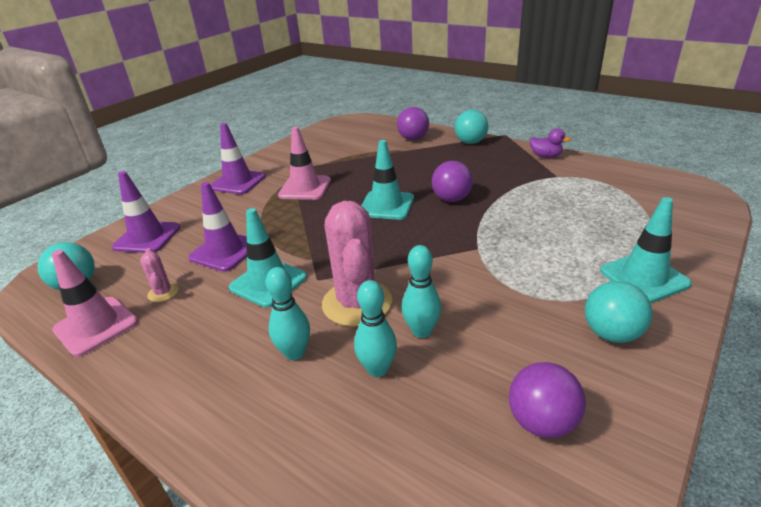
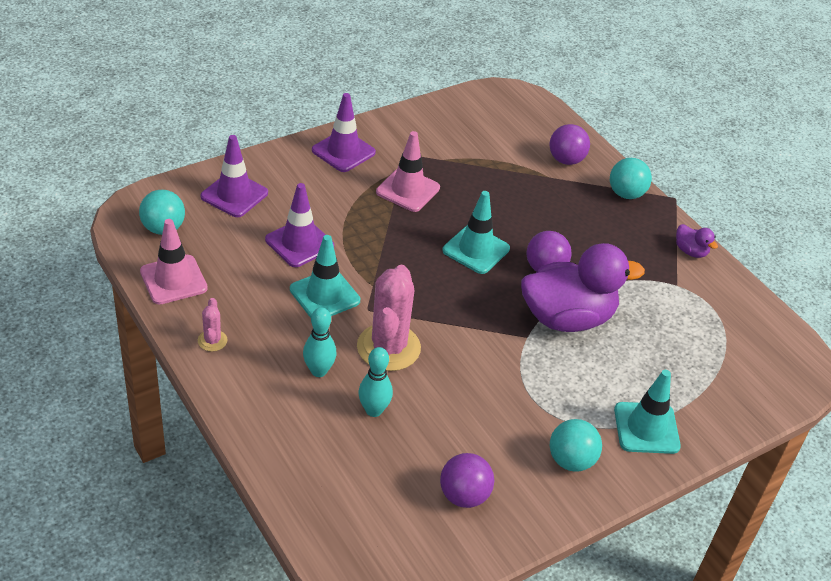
camera: 15 degrees right, 10 degrees up
(163, 292) = (234, 268): pink cactus -> pink cactus (212, 340)
(421, 331) = (425, 395): turquoise bowling pin -> none
(498, 223) = (567, 318): none -> purple duck

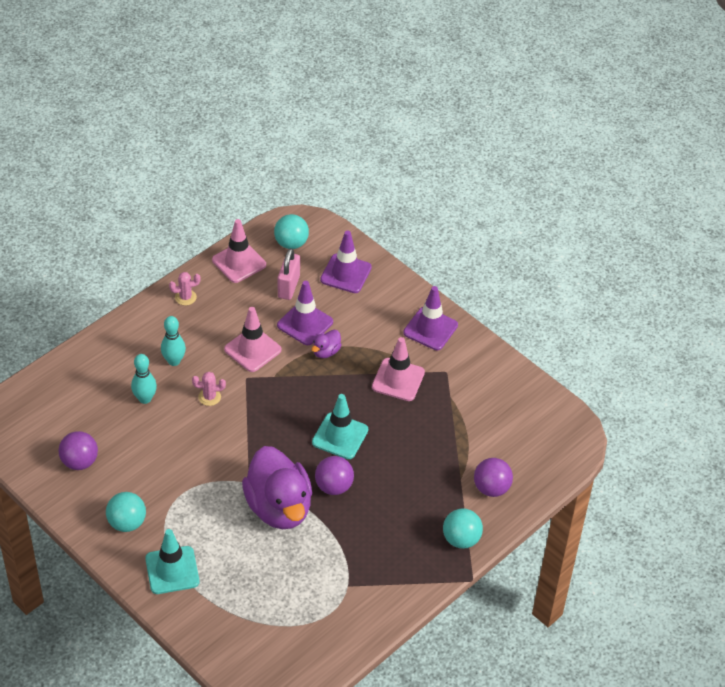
camera: 80 degrees right, 5 degrees up
(234, 245) = (288, 287): none -> pink padlock
(324, 295) = (252, 349): turquoise traffic cone -> pink traffic cone
(388, 347) = (209, 397): pink cactus -> pink cactus, size x0.46
(690, 251) = (398, 595): purple duck -> purple duck (326, 352)

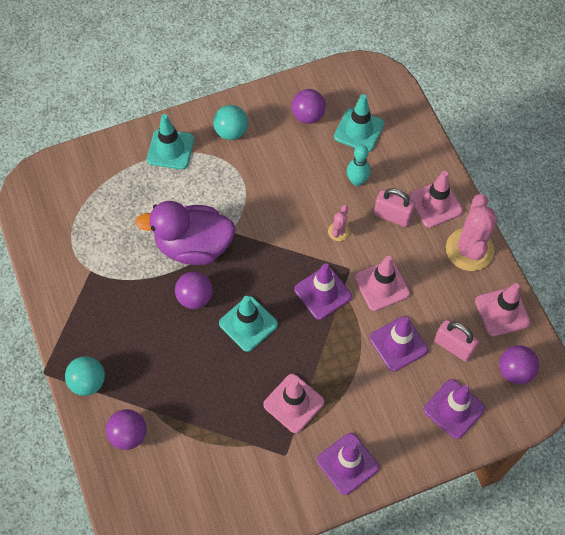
camera: 115 degrees right, 15 degrees up
(82, 414) = (359, 130): none -> turquoise traffic cone
(146, 333) = (435, 204): none -> pink traffic cone
(174, 361) = (392, 216): turquoise bowling pin -> pink padlock
(185, 297) = (469, 249): pink cactus -> pink cactus, size x2.20
(281, 390) = (323, 293): none -> purple traffic cone
(291, 243) = (514, 371): turquoise ball -> purple ball
(326, 352) = (355, 350): purple duck -> none

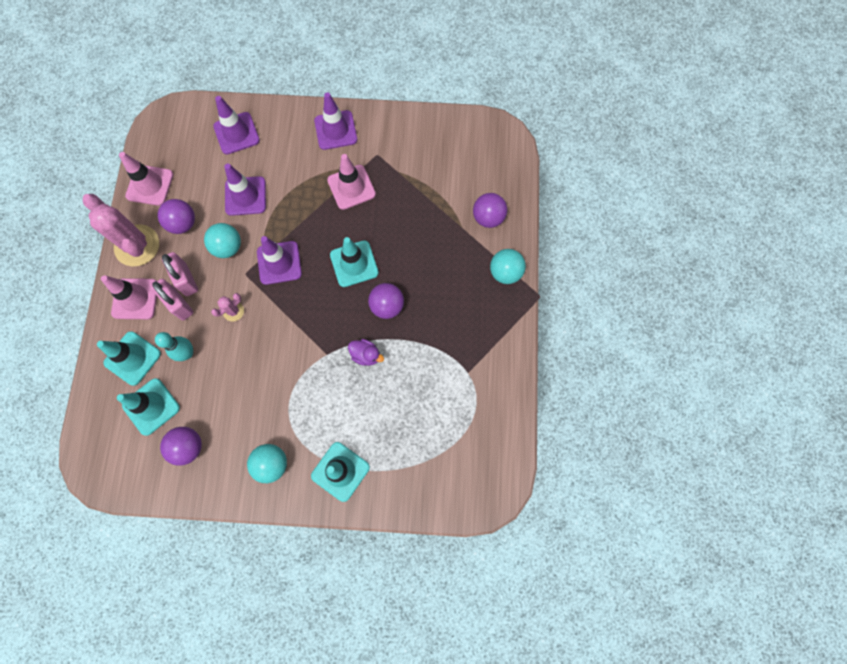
camera: 155 degrees left, 10 degrees up
(193, 246) = (366, 355): purple duck -> purple duck, size x0.42
(382, 285) = (228, 247): pink traffic cone -> turquoise ball
(401, 158) = (132, 358): none -> turquoise traffic cone
(453, 346) = (205, 176): pink padlock -> pink padlock (186, 280)
(469, 249) = (137, 246): pink cactus -> pink cactus turned 75 degrees counterclockwise
(514, 371) = (174, 140): purple ball -> purple ball (183, 224)

